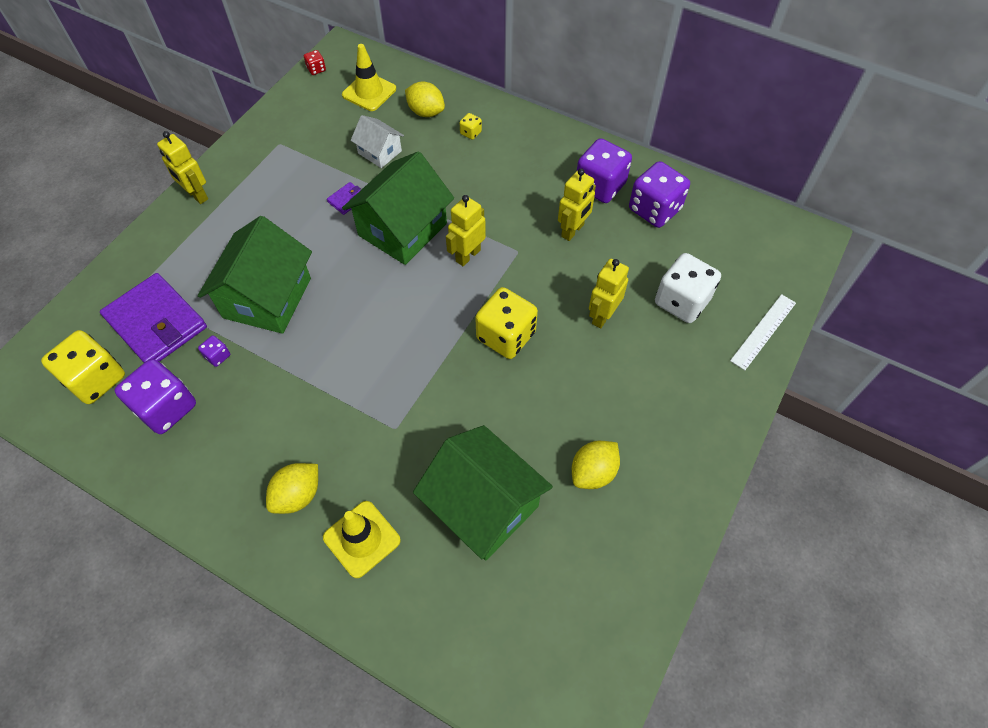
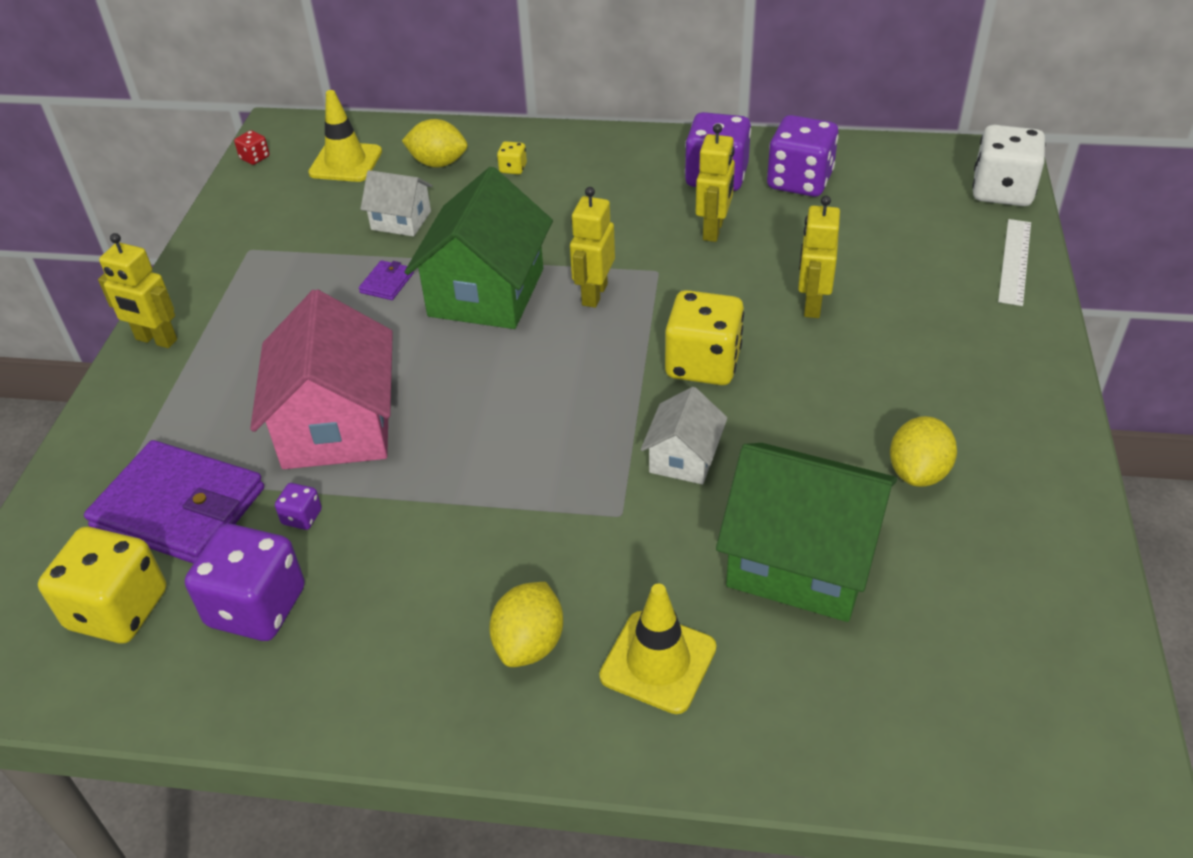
camera: 20 degrees left, 15 degrees down
(267, 298) = (337, 425): green house -> pink house
(454, 402) = (683, 458): none -> white house
(682, 301) = (898, 261): white dice -> white dice (1002, 191)

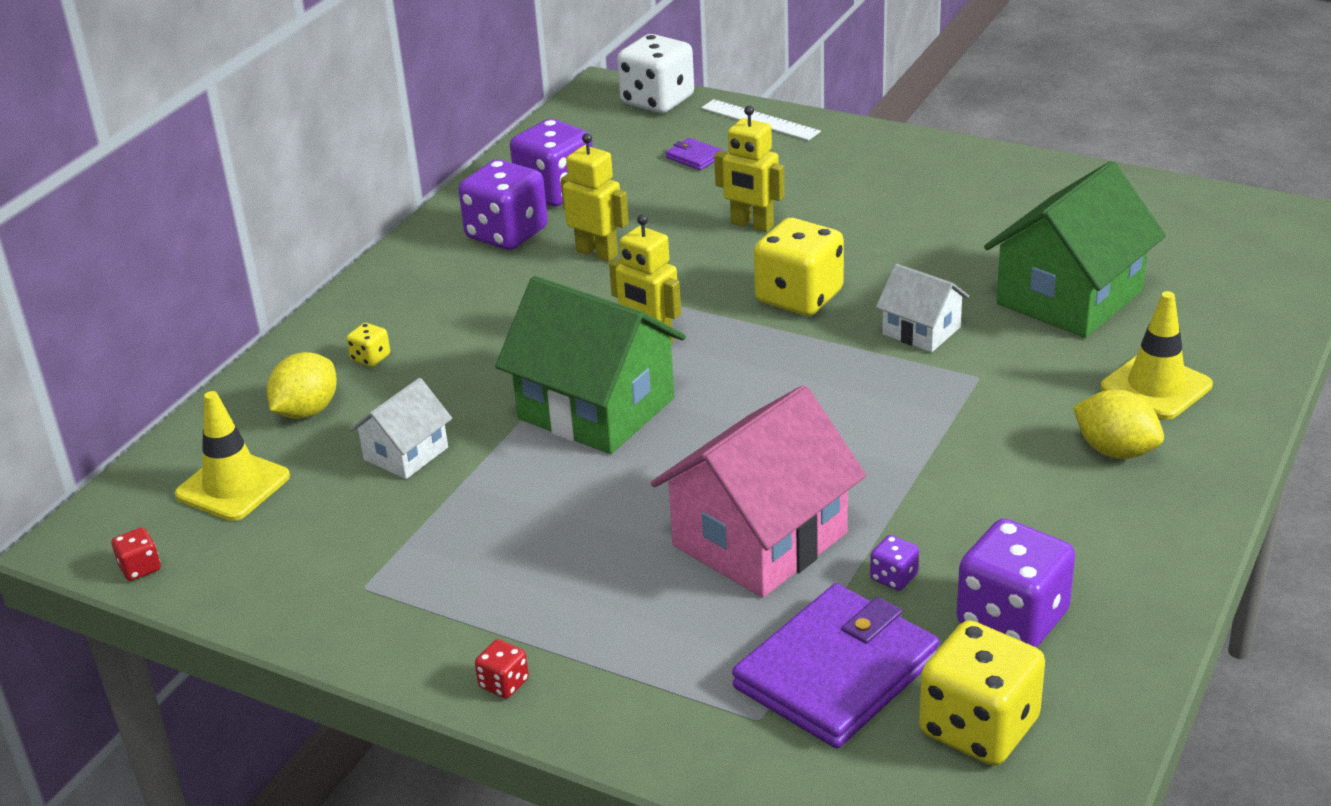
camera: 70 degrees left, 10 degrees down
(156, 340) = (504, 683): yellow robot -> red dice
(337, 425) = (760, 539): pink house -> pink house turned 60 degrees counterclockwise
(387, 283) = (525, 478): purple wallet -> purple wallet (694, 157)
(918, 472) = (994, 224): yellow lemon -> none

